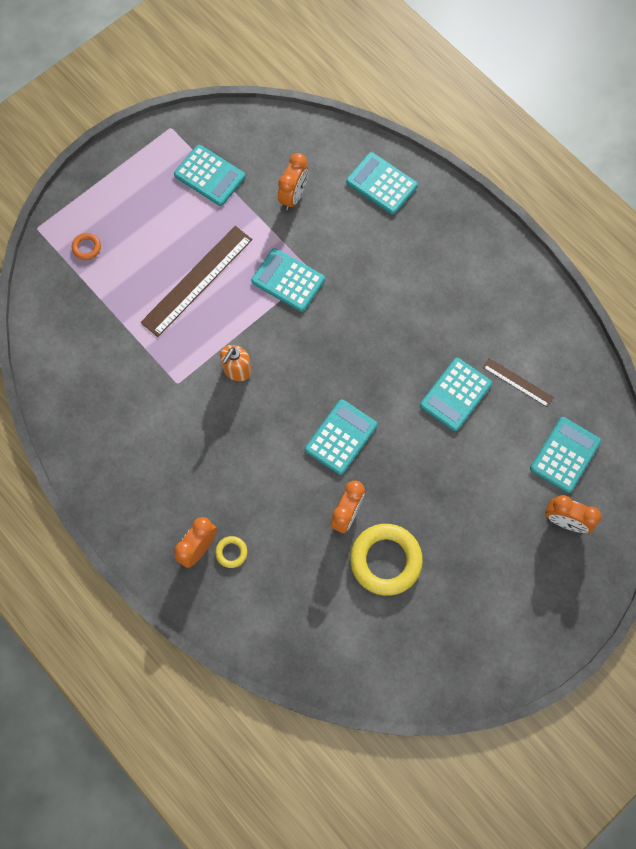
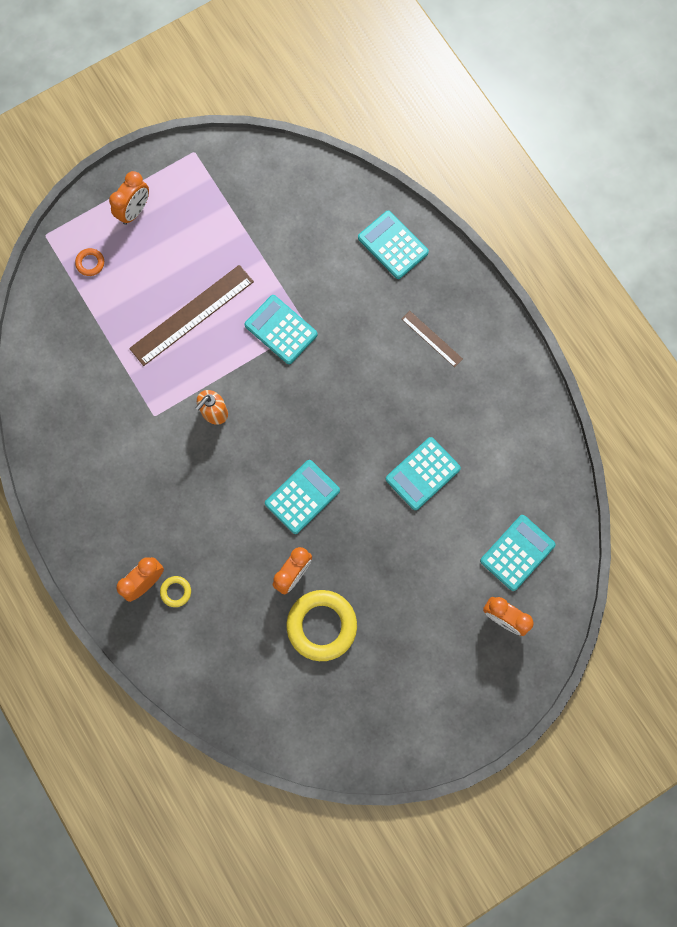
camera: 10 degrees right, 5 degrees up
(209, 176) = (223, 209): turquoise calculator -> none
(293, 196) = (302, 243): orange clock -> orange clock (134, 211)
(518, 382) = (486, 472): brown ruler -> brown ruler (432, 339)

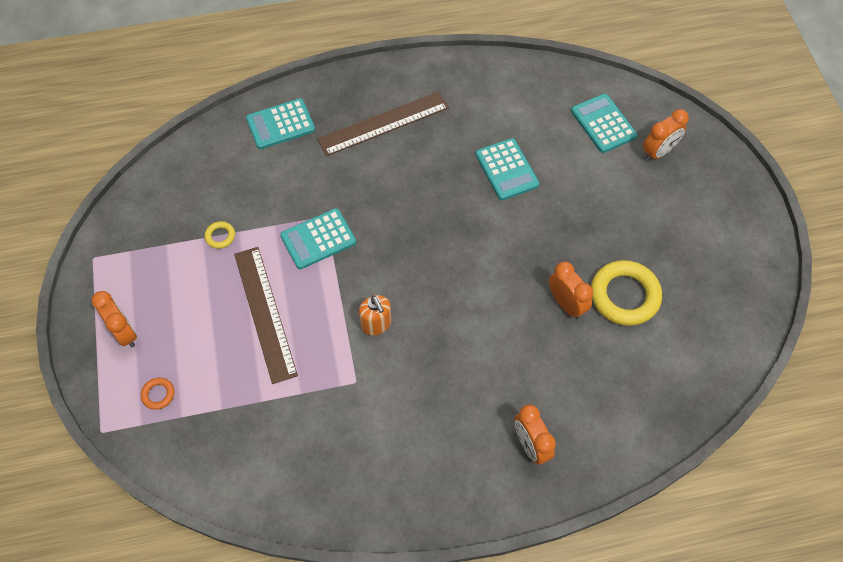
camera: 70 degrees left, 15 degrees down
(176, 591) = (550, 418): yellow ring -> yellow ring (220, 236)
(302, 497) = (493, 273): turquoise calculator -> none
(432, 339) = (383, 123): brown ruler -> brown ruler, size x1.92

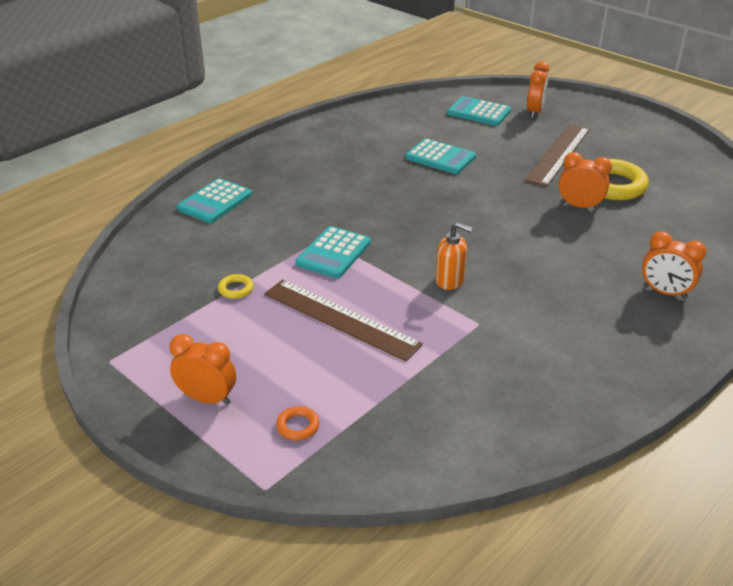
camera: 35 degrees left, 25 degrees down
(383, 123) = (309, 169): brown ruler -> brown ruler (558, 154)

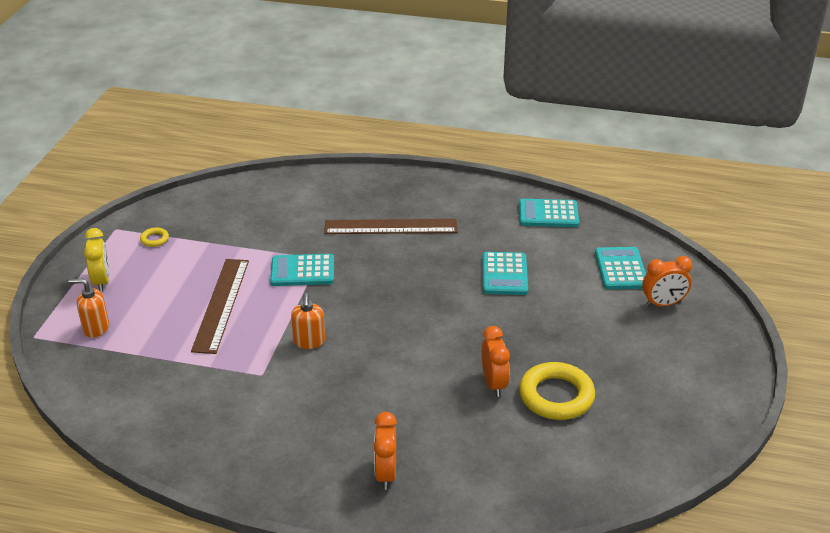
camera: 60 degrees right, 0 degrees up
(207, 398) = (102, 281): orange clock -> yellow clock
(215, 201) = (327, 191): turquoise calculator -> turquoise calculator (548, 214)
(236, 289) = (223, 245): yellow ring -> yellow ring (154, 239)
(298, 426) = (96, 328): orange ring -> orange soap dispenser
(558, 154) = (586, 344): brown ruler -> brown ruler (391, 227)

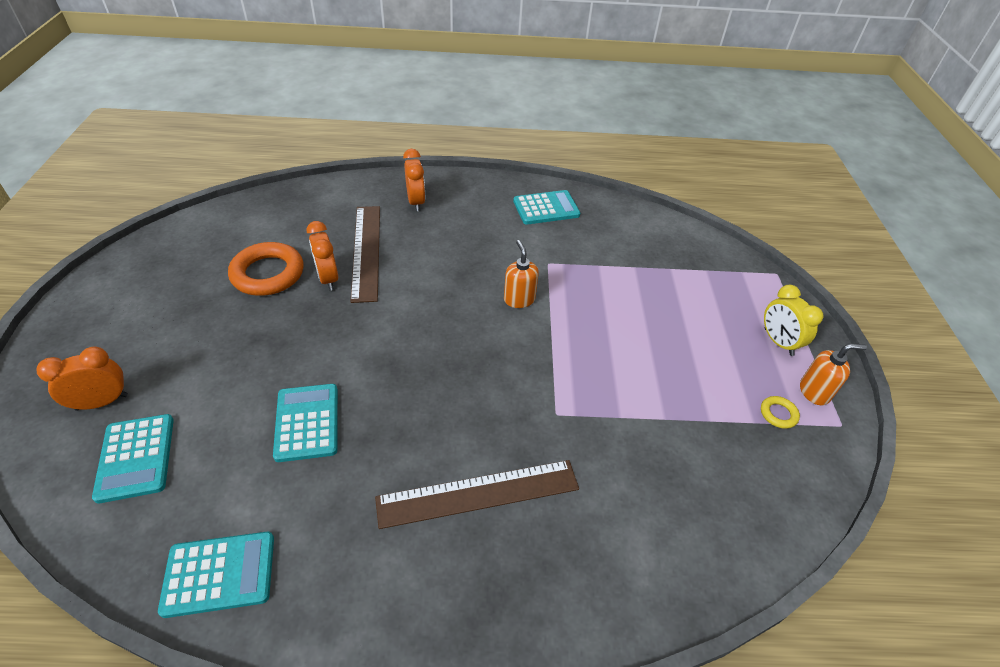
camera: 165 degrees right, 10 degrees up
(96, 328) = (731, 288): orange soap dispenser -> orange soap dispenser (814, 392)
(221, 304) = (632, 330): brown ruler -> brown ruler (366, 251)
(302, 271) = (567, 389): turquoise calculator -> turquoise calculator (546, 208)
(556, 396) = (268, 274): yellow ring -> orange ring

